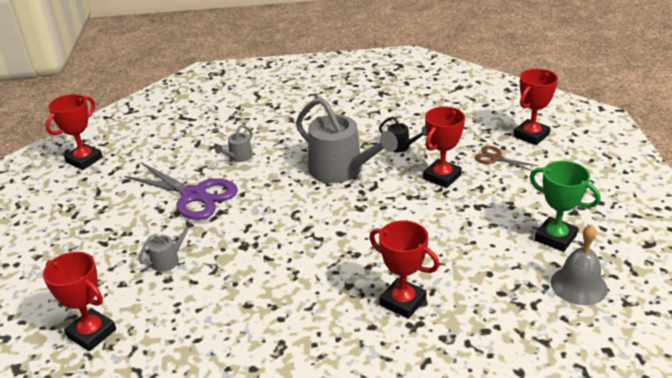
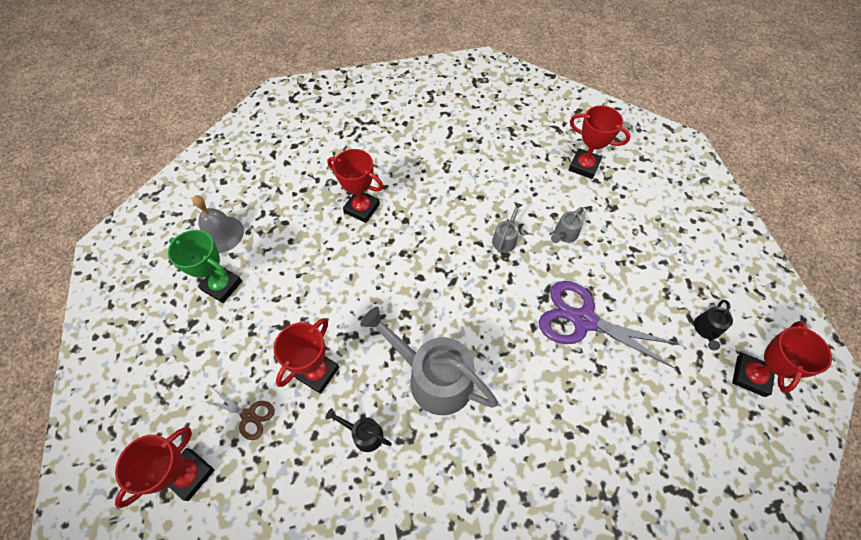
camera: 170 degrees right, 25 degrees up
(91, 185) = (706, 330): none -> black watering can
(238, 157) = (563, 396): grey watering can -> grey watering can (505, 239)

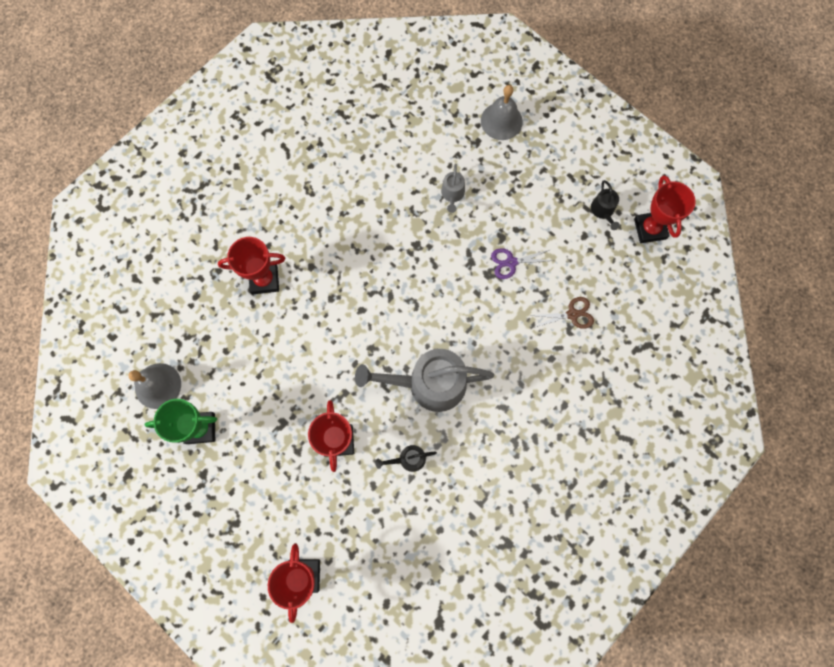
camera: 35 degrees left, 15 degrees up
(248, 415) = (312, 507): brown scissors -> brown scissors (572, 314)
(505, 239) = (407, 230): grey watering can -> none
(583, 320) = (511, 262): purple scissors -> purple scissors, size x0.51
(584, 166) = (429, 114): red trophy -> none
(646, 203) = (501, 121): none -> grey bell

